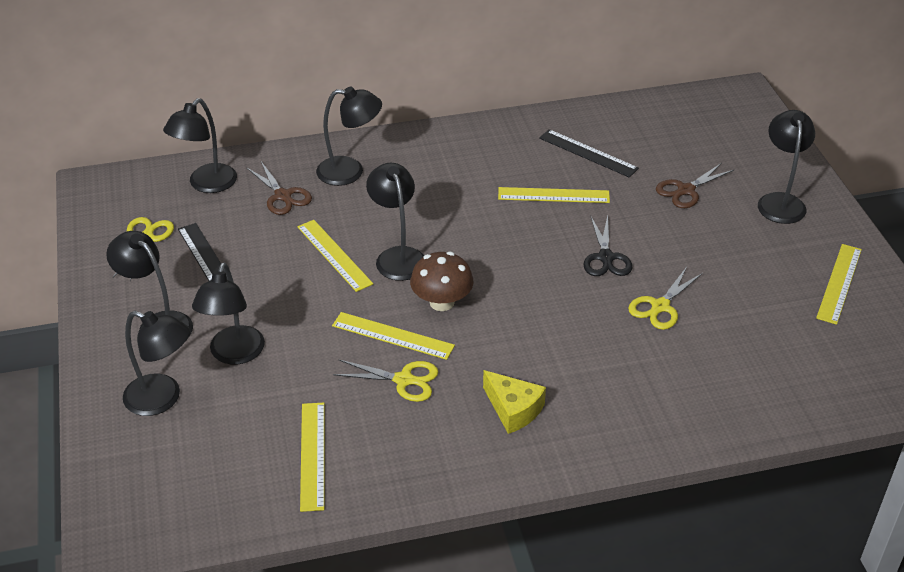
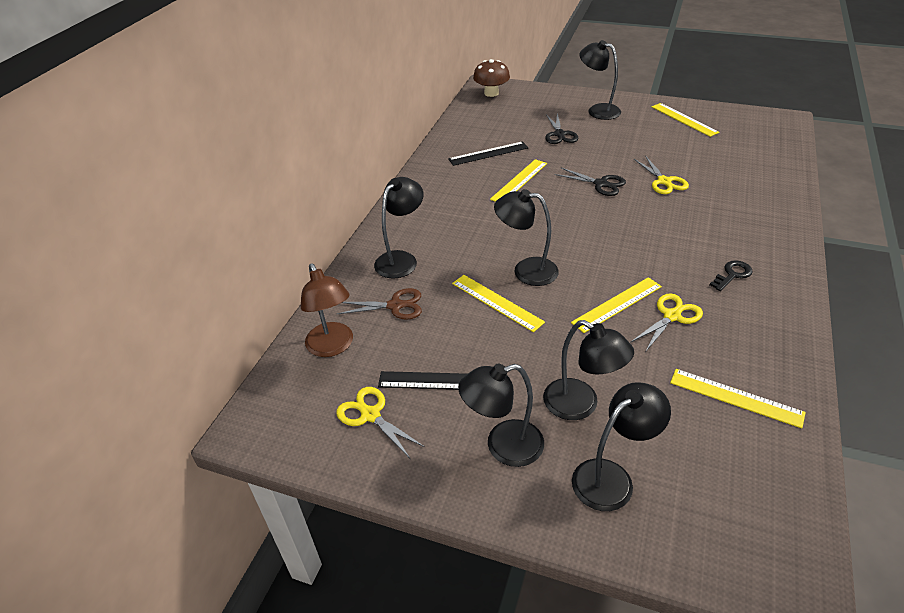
camera: 55 degrees left, 0 degrees up
(206, 184) = (333, 347): black lamp -> brown lamp
(334, 255) = (497, 302): yellow ruler -> yellow ruler turned 45 degrees clockwise
(442, 302) = (595, 267): brown mushroom -> brown mushroom (491, 93)
(513, 409) = (732, 275): yellow cheese -> black key
(686, 190) = (559, 134): brown scissors -> black scissors

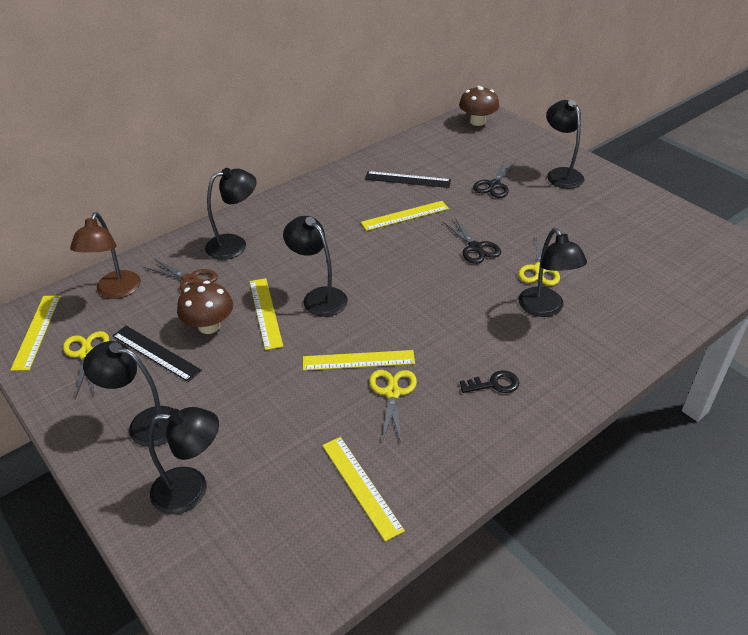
camera: 30 degrees right, 0 degrees up
(460, 336) = (209, 326): none -> brown mushroom
(580, 405) = (233, 425): black lamp -> black lamp (545, 309)
(671, 316) = (392, 393): yellow scissors -> yellow scissors turned 75 degrees counterclockwise
(684, 119) = (640, 215): yellow ruler -> yellow ruler (36, 331)

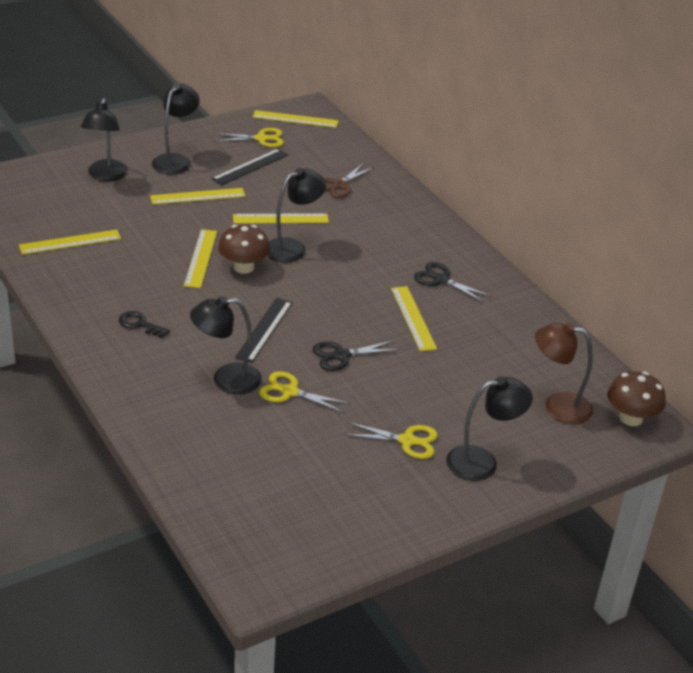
camera: 95 degrees right, 5 degrees down
(115, 291) = (334, 151): brown lamp -> brown lamp (557, 406)
(209, 326) = (273, 191): brown mushroom -> brown mushroom (243, 267)
(230, 386) = (197, 196): none -> yellow ruler
(234, 244) = (386, 210): black lamp -> none
(392, 393) = (155, 269): yellow scissors -> yellow scissors (407, 441)
(407, 180) = (487, 332): black ruler -> black ruler (264, 329)
(494, 185) = (465, 397): black scissors -> black scissors (441, 280)
(494, 384) = (140, 324): black key -> black key turned 120 degrees clockwise

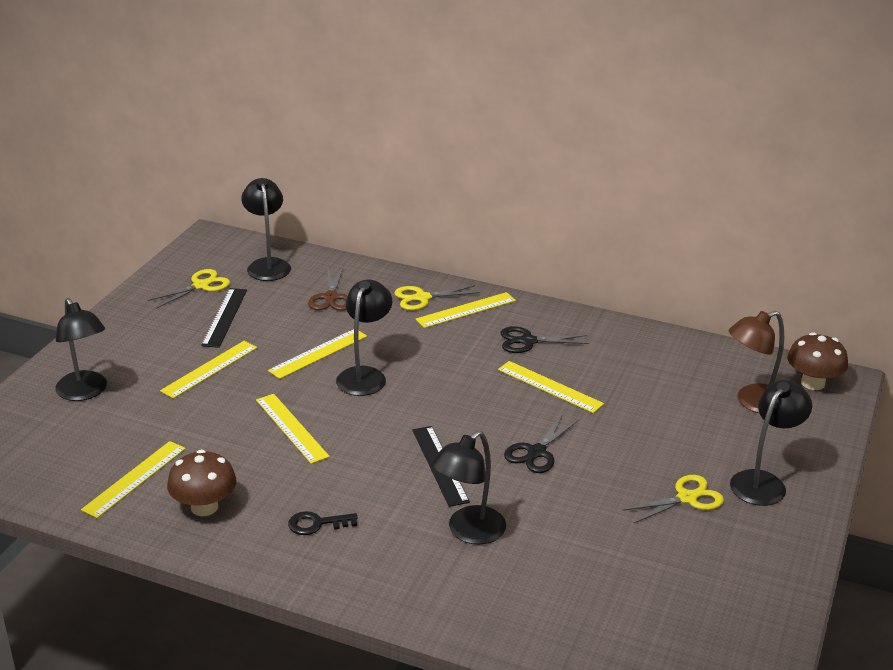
camera: 35 degrees left, 5 degrees down
(176, 160) = (141, 344): black lamp -> black lamp (268, 265)
(243, 267) = (344, 416): brown mushroom -> brown mushroom (204, 507)
(290, 392) = (538, 511): yellow scissors -> yellow scissors (422, 298)
(295, 119) = (210, 253): yellow ruler -> yellow ruler (466, 310)

